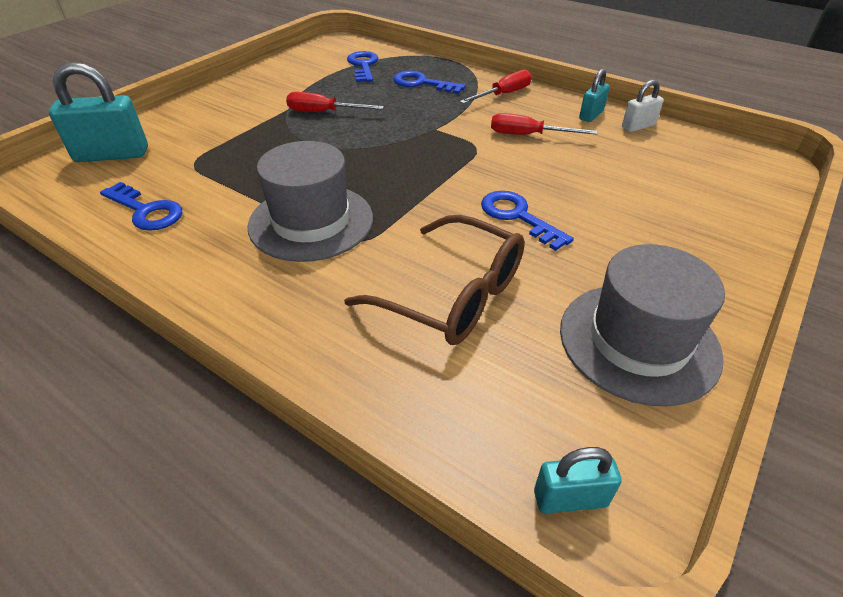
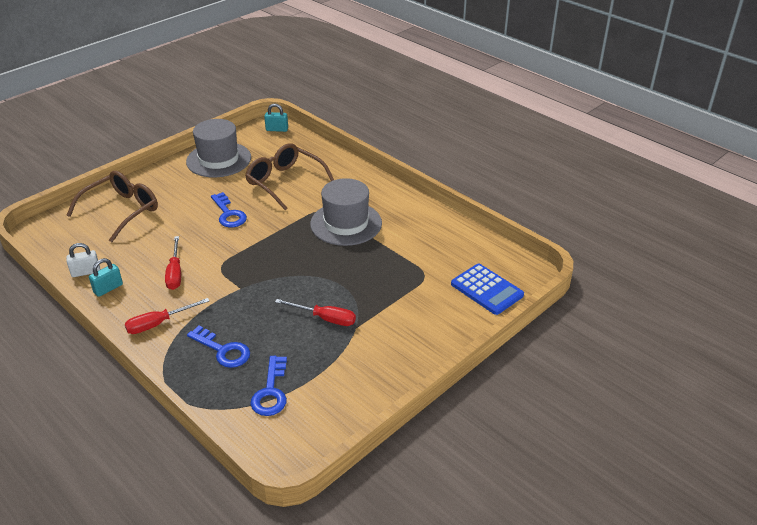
camera: 170 degrees left, 5 degrees down
(112, 155) = (487, 289): turquoise padlock -> blue calculator
(146, 211) = (444, 240): blue key -> none
(528, 135) = (175, 273): red screwdriver -> red screwdriver turned 60 degrees clockwise
(696, 203) = (121, 211): none -> brown glasses

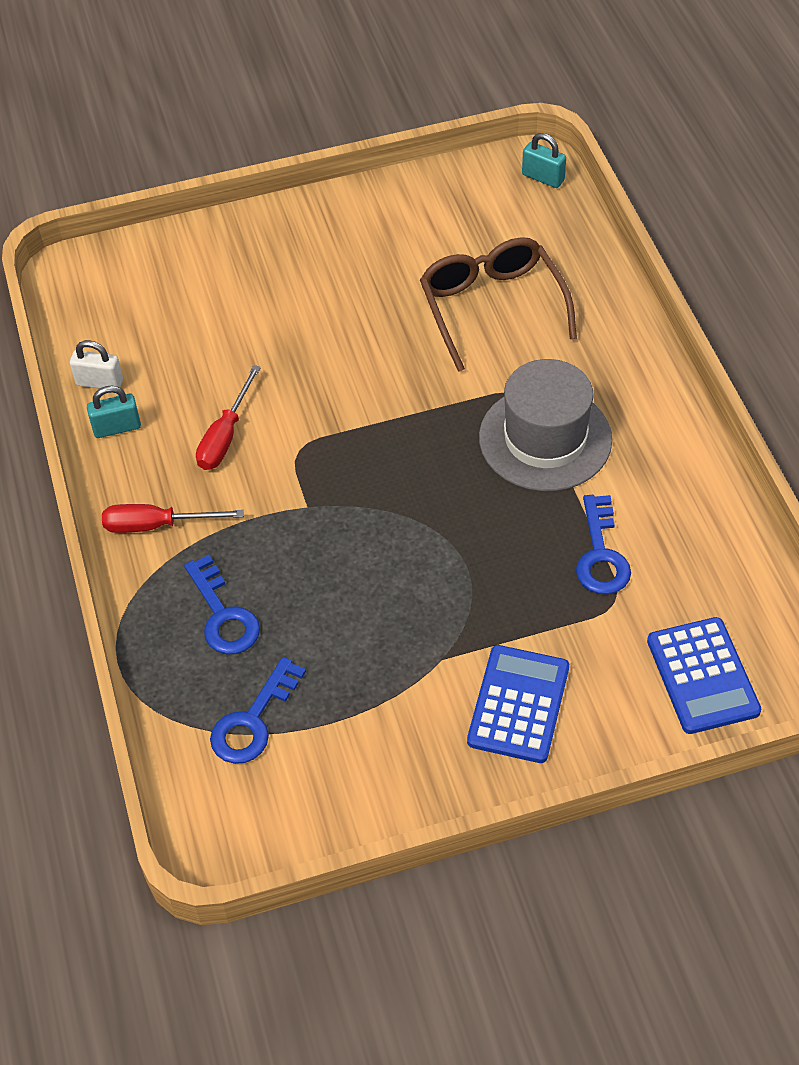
camera: 30 degrees right, 15 degrees up
(121, 211) = (204, 276): brown glasses -> none
(218, 160) = (408, 216): grey hat -> none
(228, 214) = (365, 344): blue key -> blue key (601, 554)
(325, 318) = (403, 620): red screwdriver -> none
(408, 332) = (518, 704): none -> blue calculator

